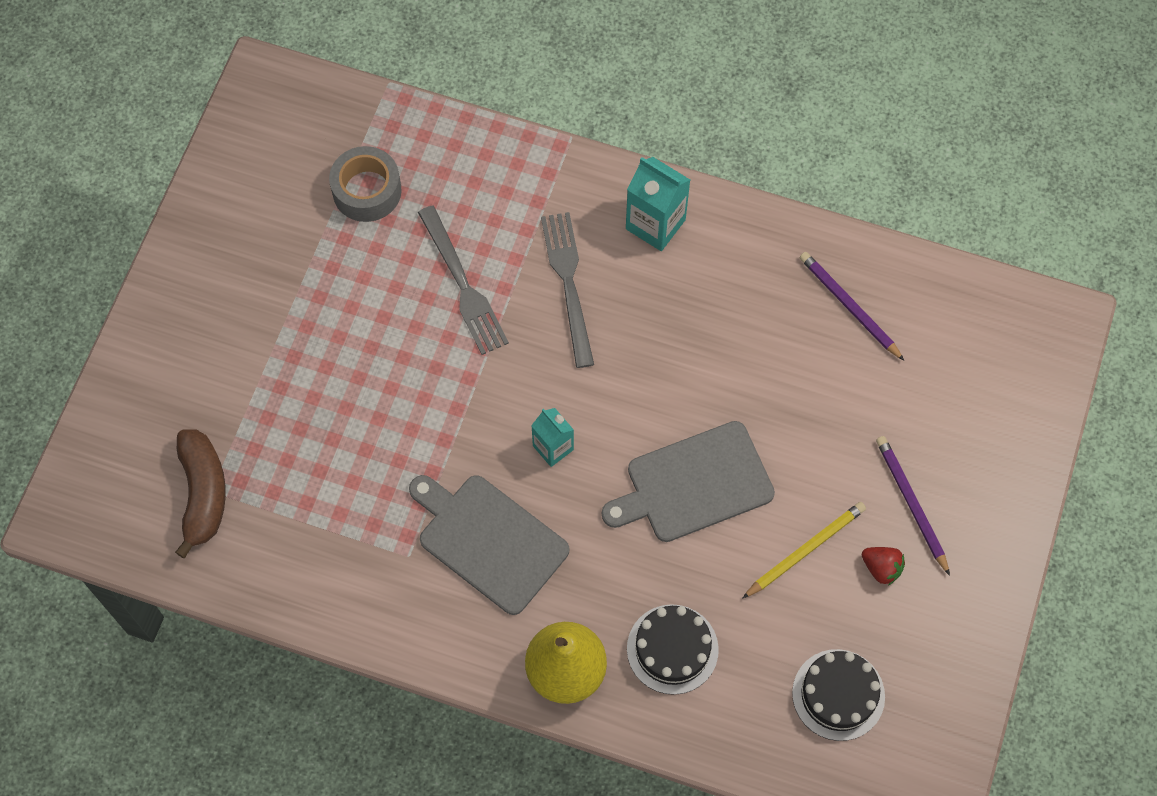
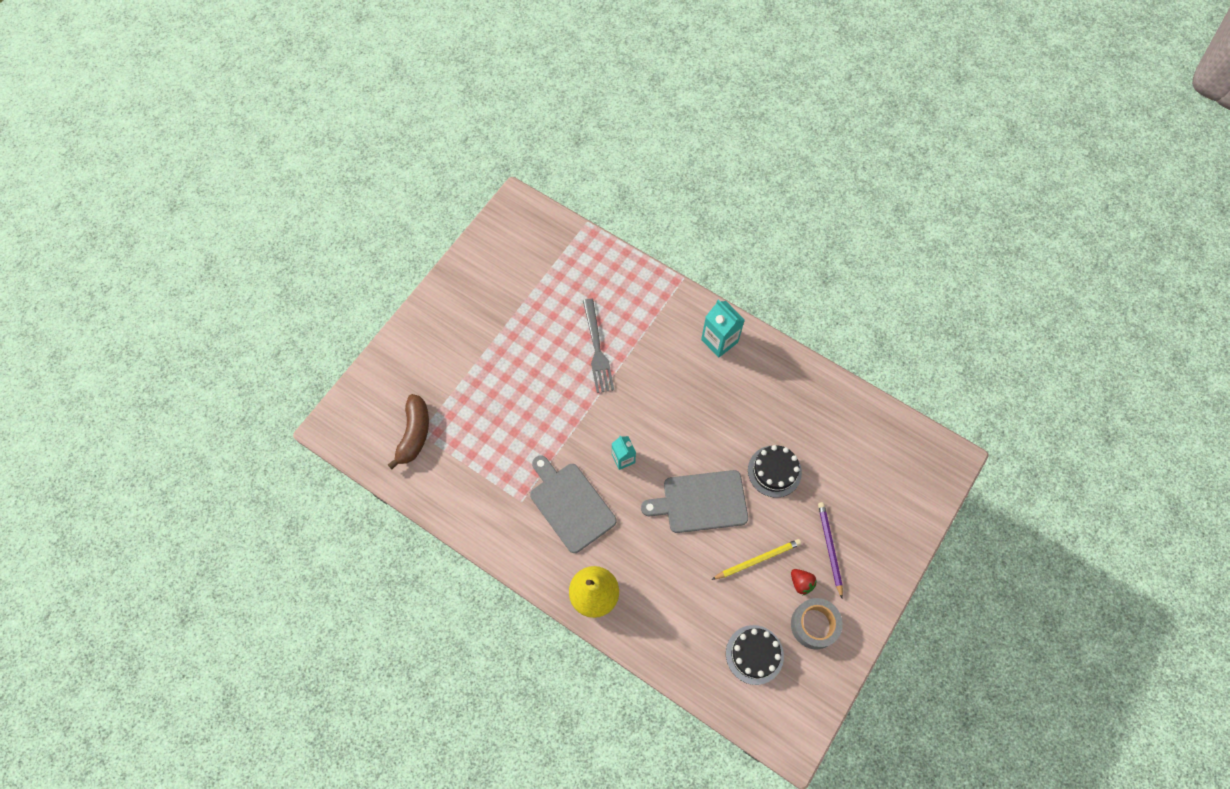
camera: 15 degrees right, 0 degrees up
(367, 191) = (557, 281): grey tape -> grey tape (814, 625)
(568, 283) = (659, 363): grey fork -> none
(672, 649) = (661, 599): black cake -> black cake (774, 471)
(849, 306) = (822, 418): purple pencil -> none

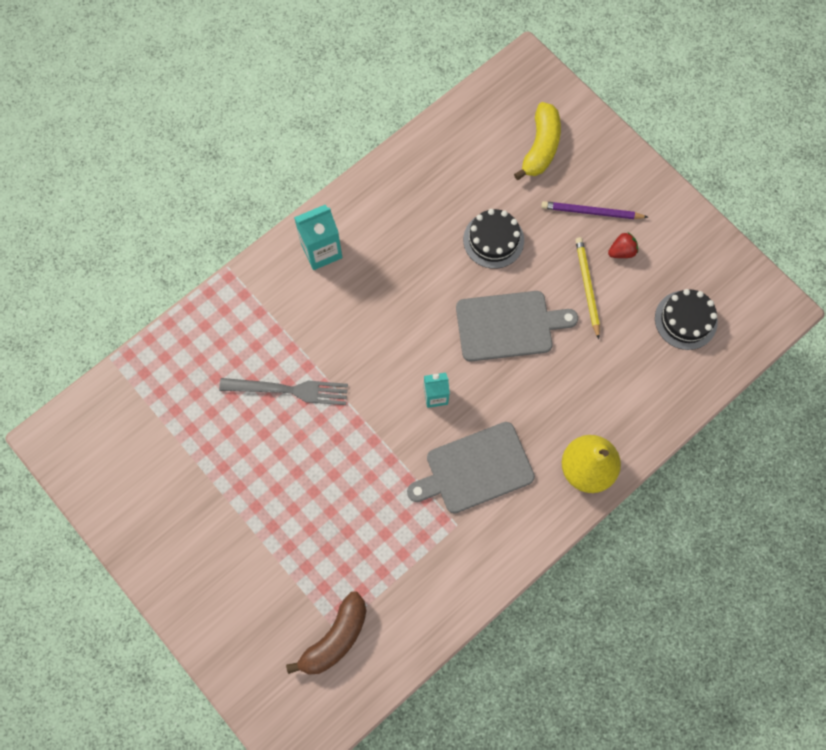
camera: 75 degrees left, 5 degrees up
(414, 434) = (335, 638): brown banana -> brown banana turned 105 degrees clockwise
(701, 502) = (508, 326): grey cutting board -> grey cutting board turned 105 degrees counterclockwise
(814, 625) = (668, 252): grey tape -> none
(876, 490) = (540, 147): none -> yellow banana

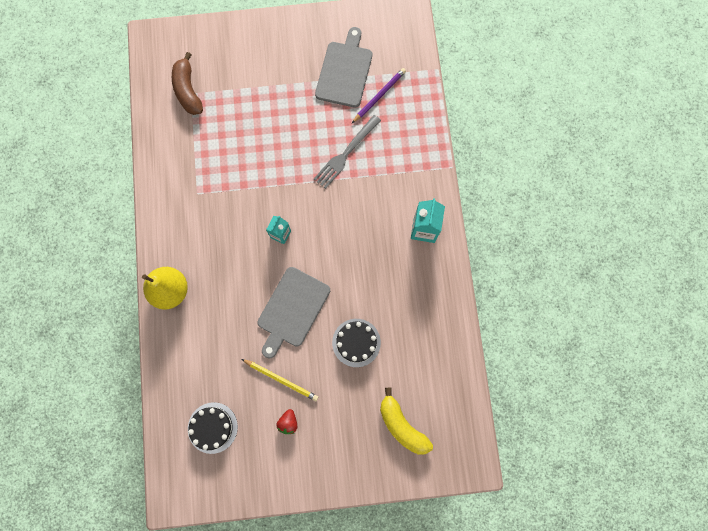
camera: 125 degrees right, 5 degrees up
(475, 469) = (220, 226): grey cutting board -> grey cutting board (345, 71)
(591, 212) = (330, 423): purple pencil -> purple pencil (379, 96)

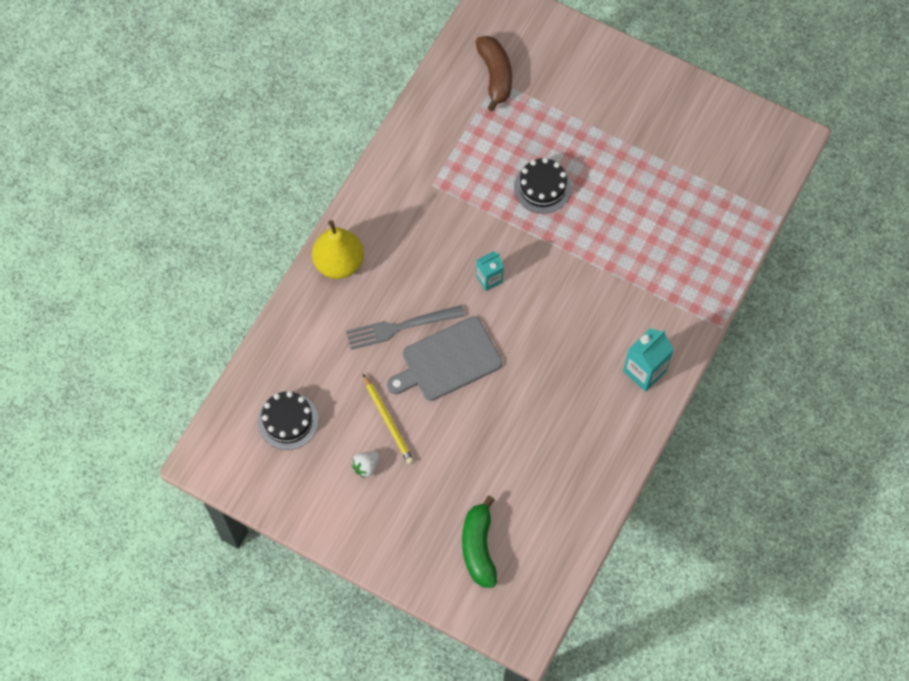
camera: 35 degrees right, 10 degrees down
(188, 90) = (495, 75): brown banana -> brown banana turned 150 degrees clockwise
(288, 422) = (366, 466): red strawberry -> white strawberry
(345, 71) = (676, 157): grey cutting board -> none
(346, 154) = (616, 242): grey fork -> grey fork (400, 327)
(356, 342) = (490, 436): black cake -> black cake (542, 187)
(379, 96) = (695, 205): purple pencil -> none
(402, 425) = (478, 547): yellow banana -> green banana

